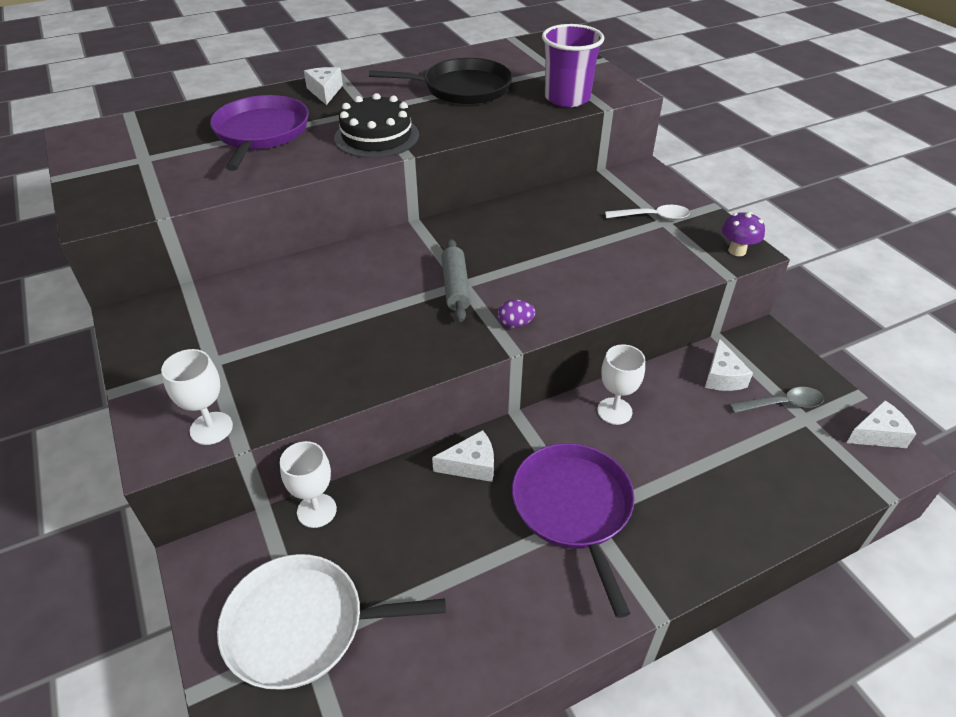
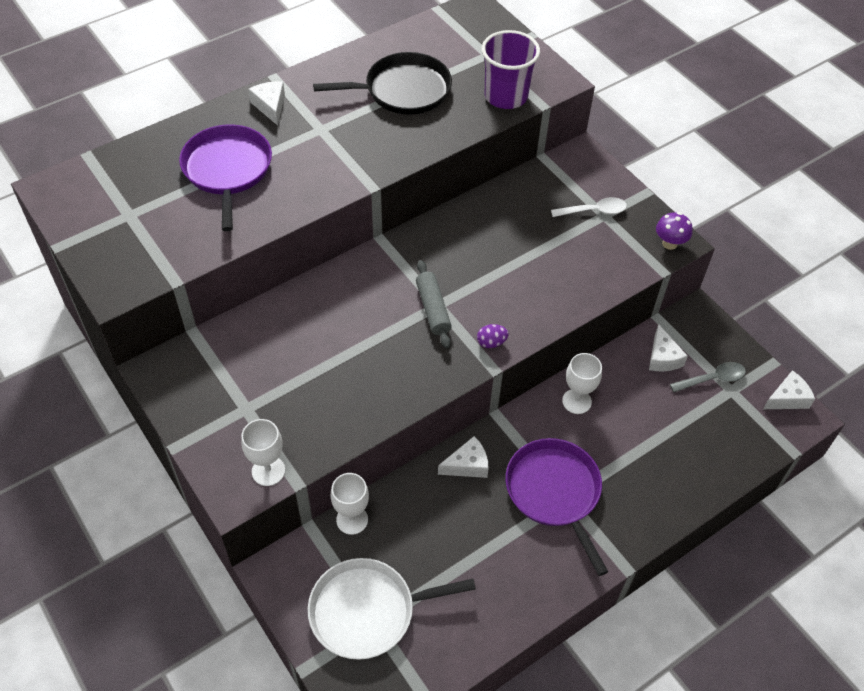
camera: 10 degrees left, 10 degrees up
(377, 136) = (338, 165): black cake -> none

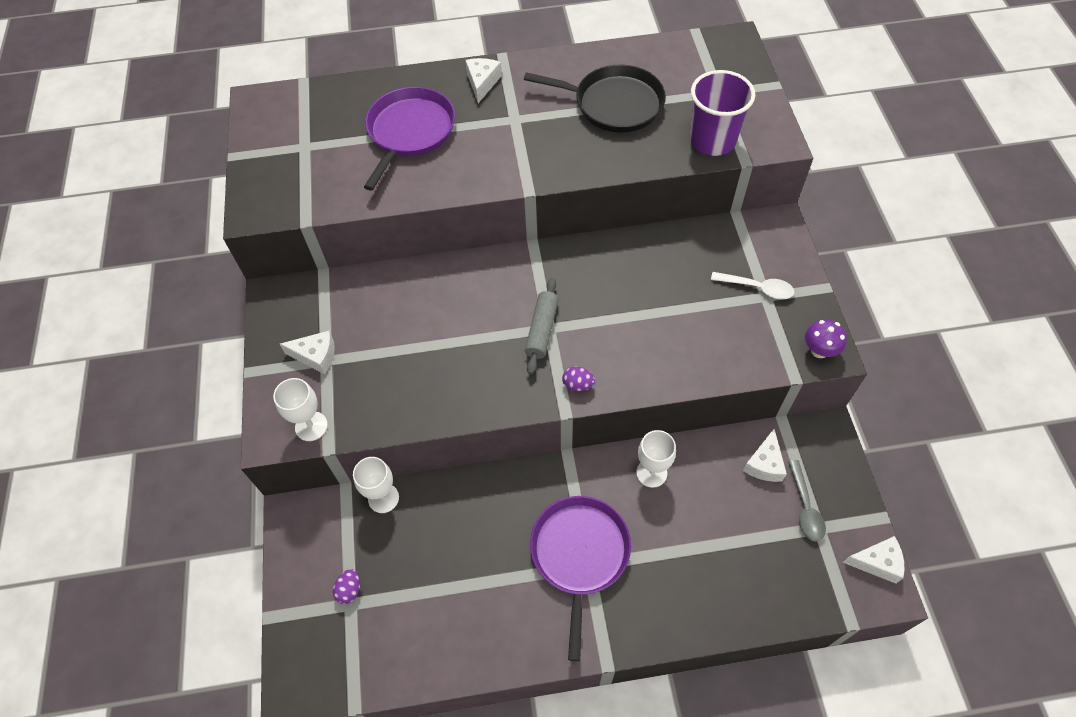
camera: 30 degrees right, 5 degrees up
(368, 611) = (350, 590): white pan -> purple egg
(467, 465) = (513, 491): white cheese -> white cheese (316, 356)
(712, 379) = (805, 507): grey spoon -> grey spoon turned 75 degrees clockwise

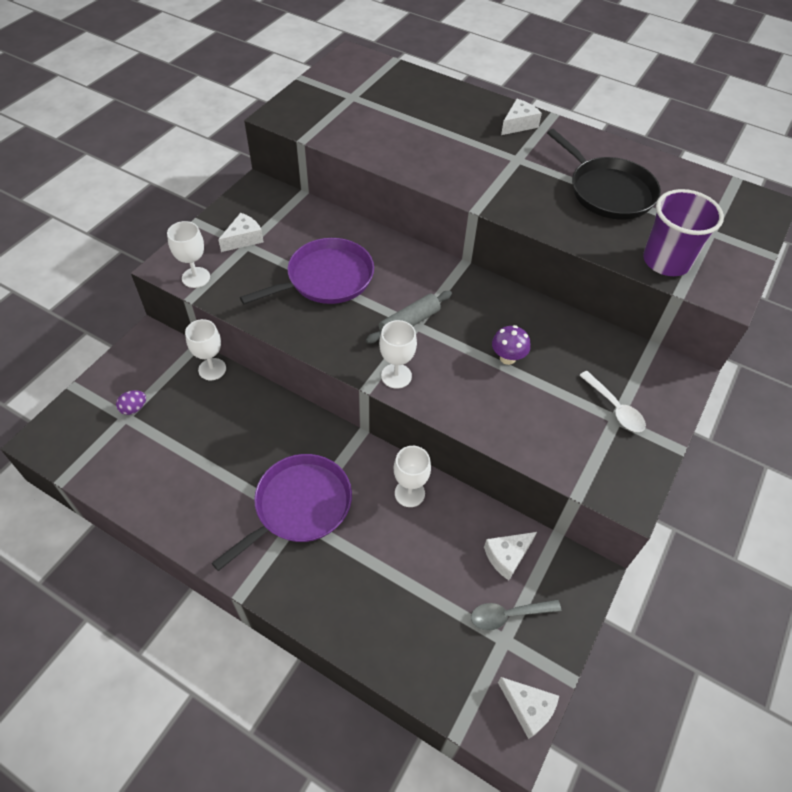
camera: 35 degrees right, 5 degrees down
(316, 356) = (243, 239): white cheese -> white cheese turned 90 degrees counterclockwise
(409, 132) = (431, 126): purple pan -> purple pan (326, 278)
(578, 385) = (396, 376): purple egg -> white goblet
(805, 507) = (508, 615): grey spoon -> grey spoon turned 45 degrees clockwise
(819, 351) = (622, 490): purple mushroom -> purple mushroom (507, 358)

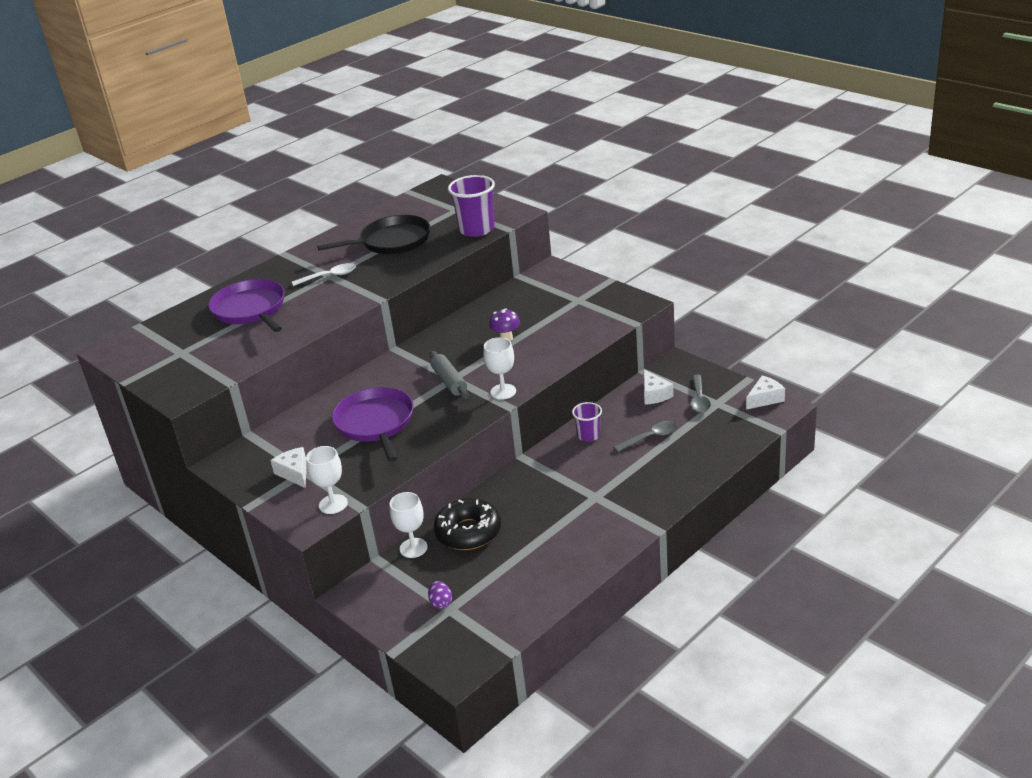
camera: 70 degrees left, 20 degrees down
(235, 409) = (468, 532): none -> black donut
(299, 506) = (584, 495): purple pan -> purple pan (251, 310)
(409, 493) = (588, 435): white goblet -> purple cup
(416, 564) = (650, 437): none -> grey spoon
(518, 124) = (285, 270): white cheese -> none
(614, 408) = (569, 299): white spoon -> white spoon (329, 276)

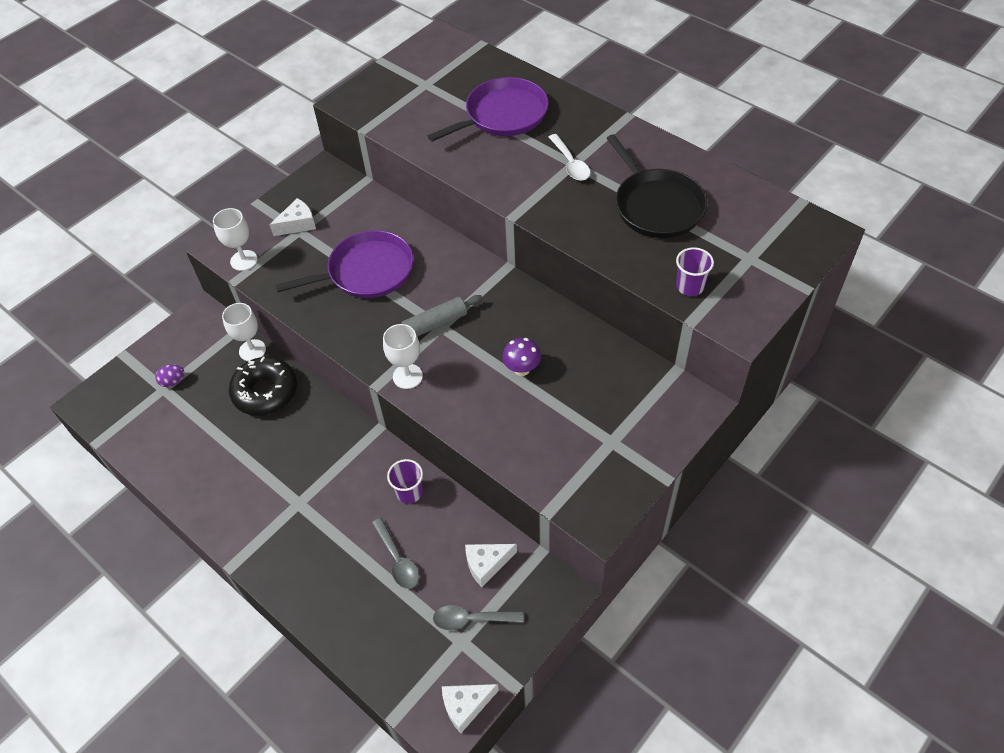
camera: 85 degrees right, 20 degrees up
(476, 229) = (690, 286): purple cup -> purple cup, size x0.57
(765, 399) = (466, 706): white cheese -> white cheese turned 105 degrees clockwise

